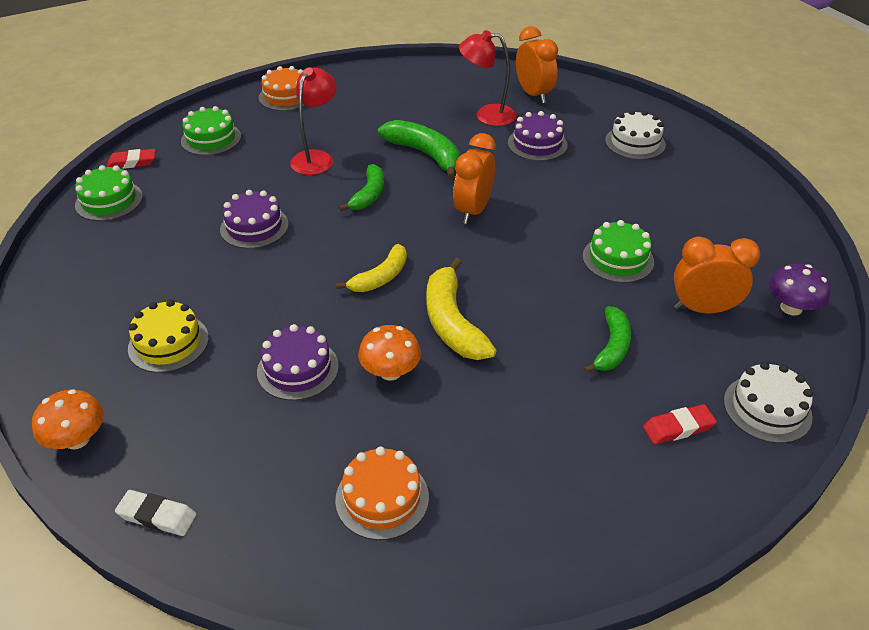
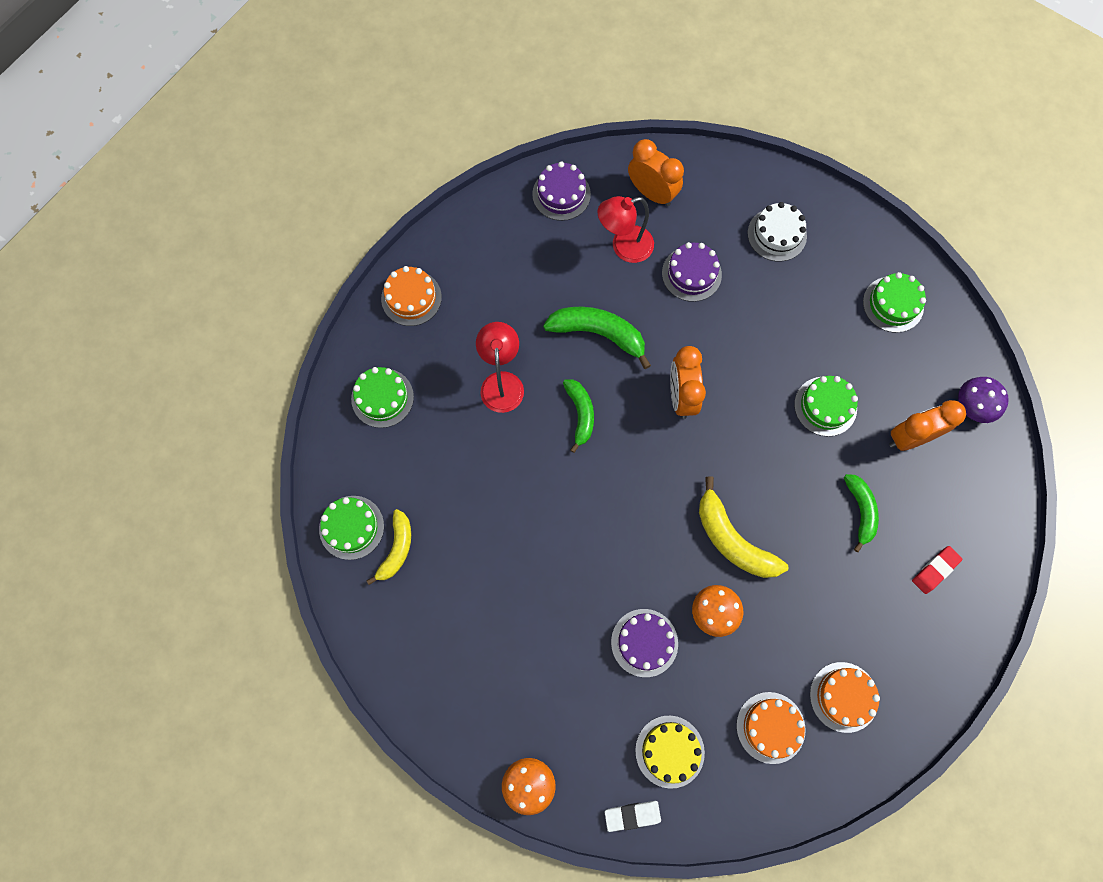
camera: 25 degrees left, 30 degrees up
(132, 162) = (332, 466): red eraser -> none
(168, 343) = (528, 664): yellow cake -> yellow cake (669, 751)
(254, 227) = (506, 502): purple cake -> purple cake (561, 194)
(380, 277) = (649, 515): yellow banana -> yellow banana (396, 549)
(492, 504) = (843, 697): none -> orange cake
(732, 213) = (893, 304): none -> green cake
(767, 409) = (987, 523): white cake -> none

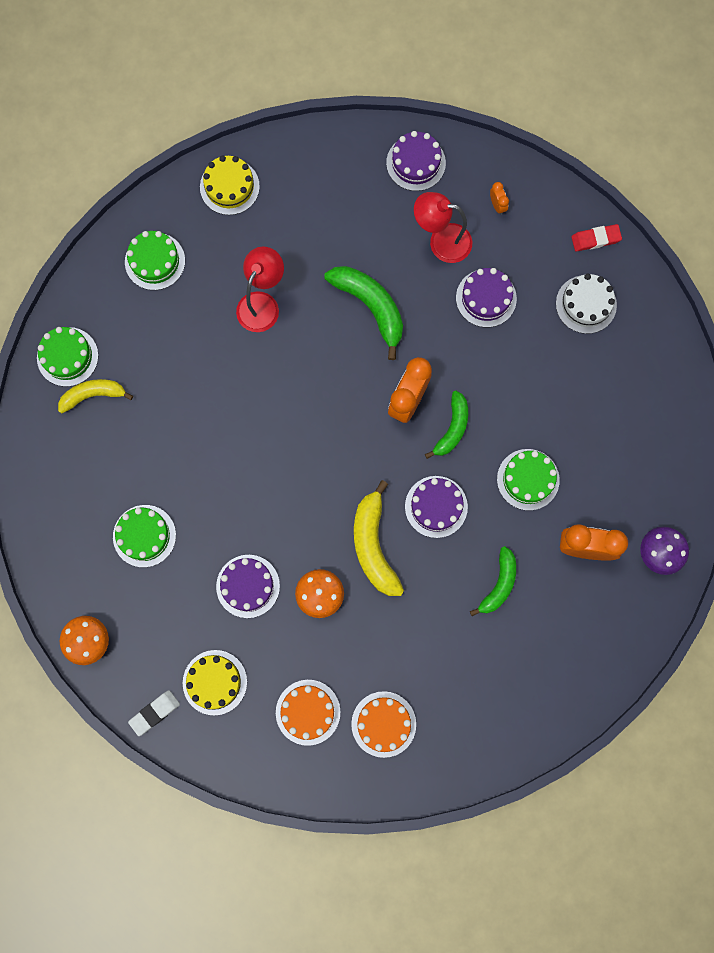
camera: 30 degrees right, 5 degrees up
(396, 549) = (93, 395): yellow banana -> yellow banana turned 150 degrees counterclockwise
(411, 298) = (229, 187): orange cake -> yellow cake
(580, 414) = (311, 368): green banana -> green banana (452, 428)
(632, 815) = (154, 713): white eraser -> white eraser turned 60 degrees counterclockwise
(652, 193) = (497, 205): orange clock -> orange clock, size x0.46
(764, 474) = (436, 506): none -> purple cake
(893, 304) = (649, 424): green cake -> green cake (144, 536)
(935, 570) = (530, 669): red eraser -> red eraser (595, 239)

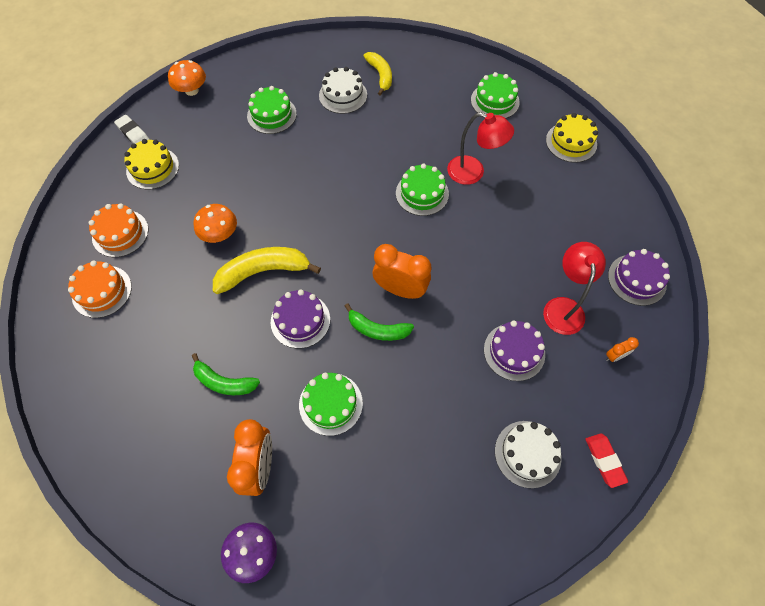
camera: 85 degrees right, 15 degrees down
(67, 356) = (408, 59): green cake -> green cake (422, 193)
(122, 445) = (343, 95): none -> white cake
(248, 586) = (230, 183): purple cake -> none
(371, 307) = (485, 253): green banana -> none

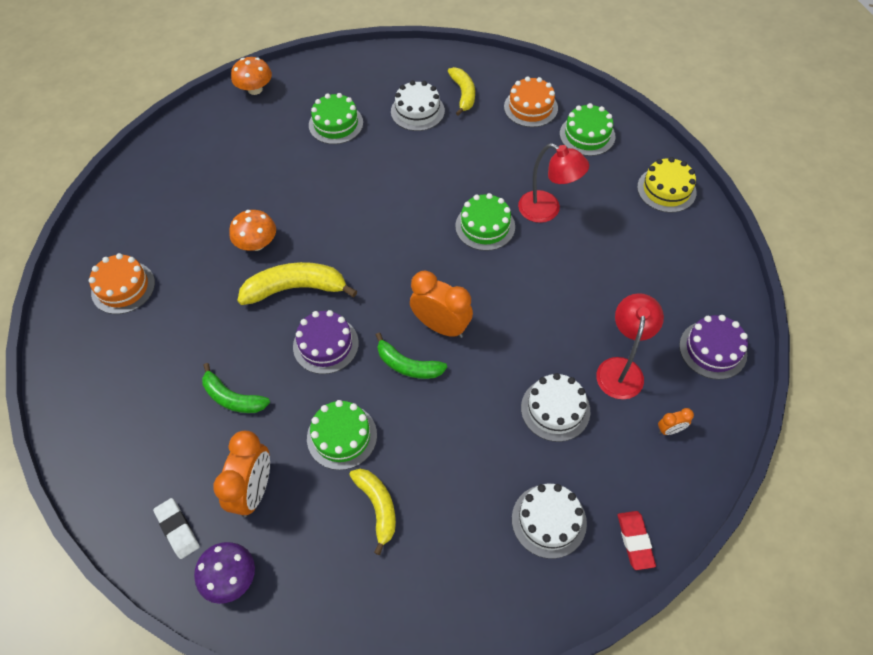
camera: 10 degrees right, 5 degrees down
(120, 233) = (153, 230): orange cake -> orange cake (530, 107)
(133, 133) = (185, 128): white eraser -> white eraser (177, 529)
(152, 168) = (199, 166): yellow cake -> none
(375, 465) = (377, 507): none -> yellow banana
(514, 351) = (555, 409): purple cake -> white cake

